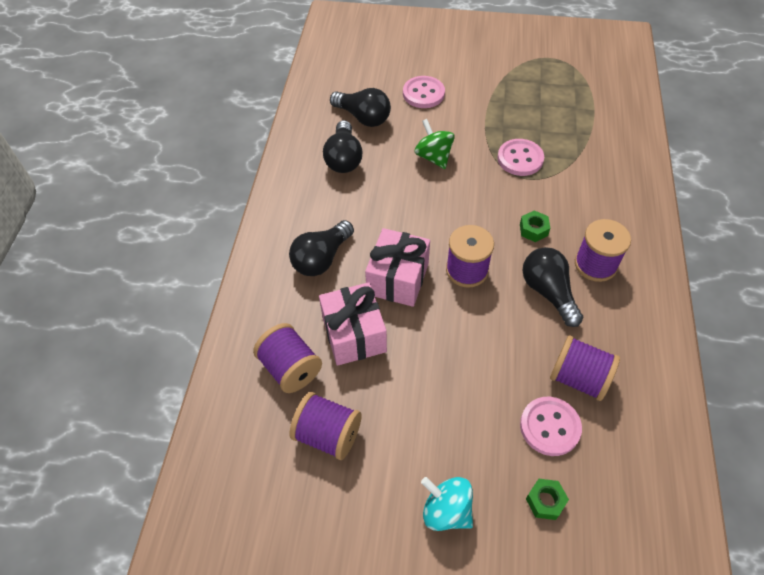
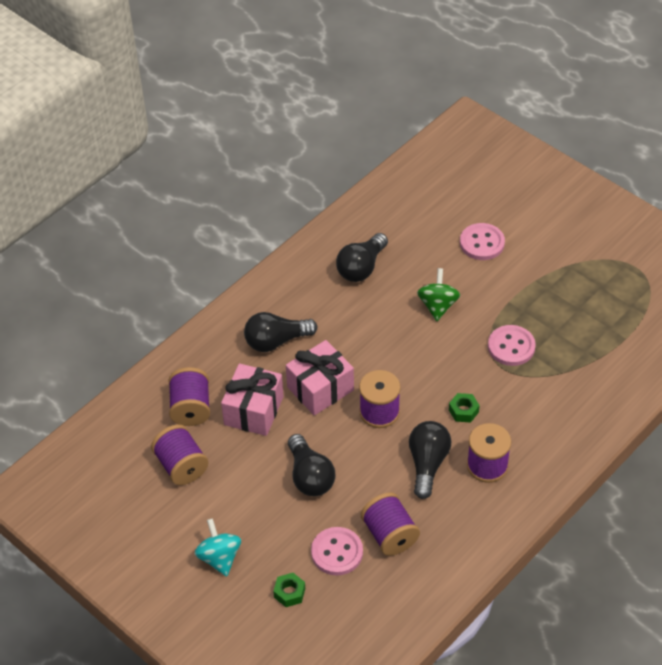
camera: 35 degrees right, 5 degrees down
(363, 117) = (409, 239): black light bulb -> black light bulb (310, 476)

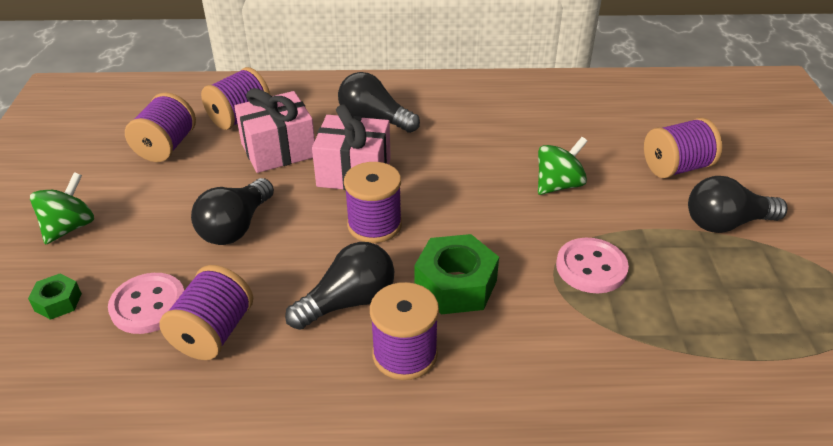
camera: 45 degrees right, 10 degrees down
(219, 557) = (69, 227): turquoise spinning top -> green spinning top
(361, 267) = (525, 117): black light bulb -> black light bulb (726, 223)
(463, 411) = (455, 285): green nut -> green nut, size x1.88
(482, 243) = (676, 168): pink button -> purple spool

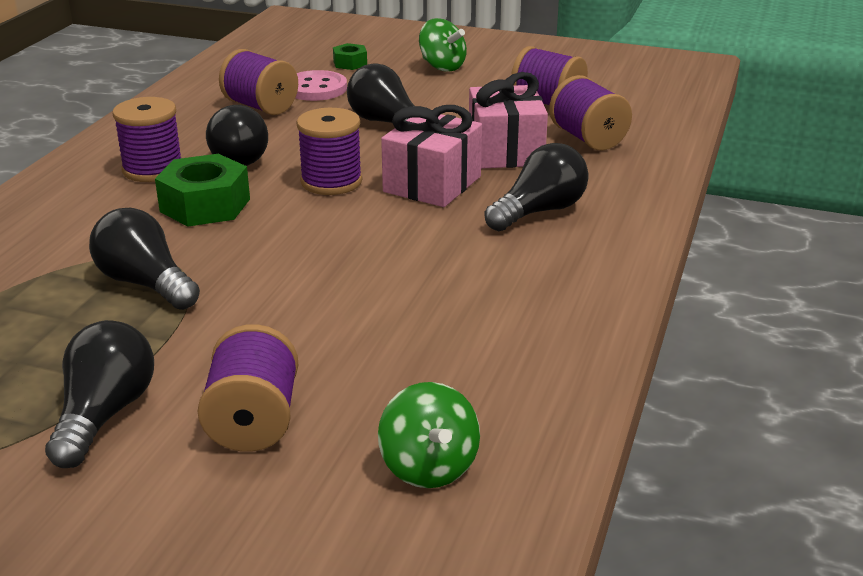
camera: 110 degrees right, 10 degrees down
(558, 185) = (302, 305): green spinning top -> green spinning top (428, 467)
(591, 267) = (145, 284): pink button -> black light bulb

